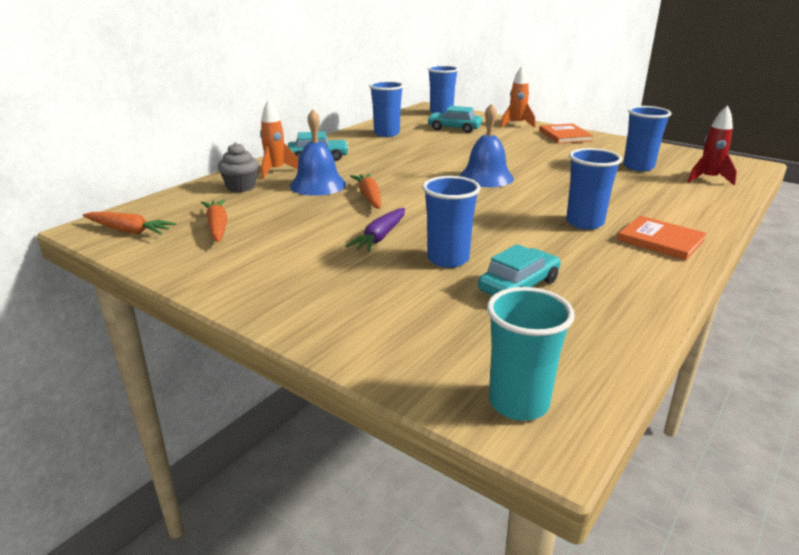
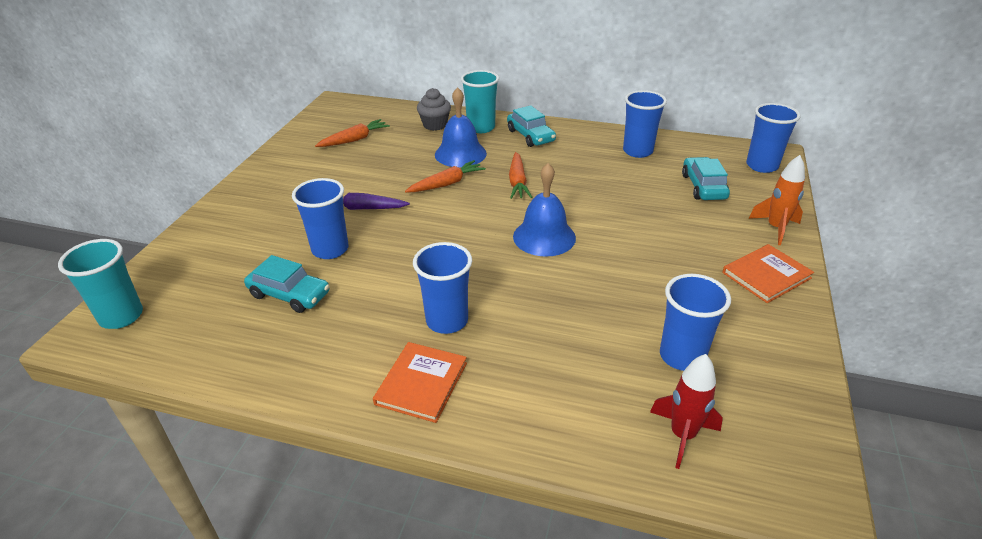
camera: 70 degrees right, 10 degrees up
(129, 231) = (336, 114): orange carrot -> orange carrot (517, 182)
(276, 171) = (481, 127): orange rocket -> turquoise cup

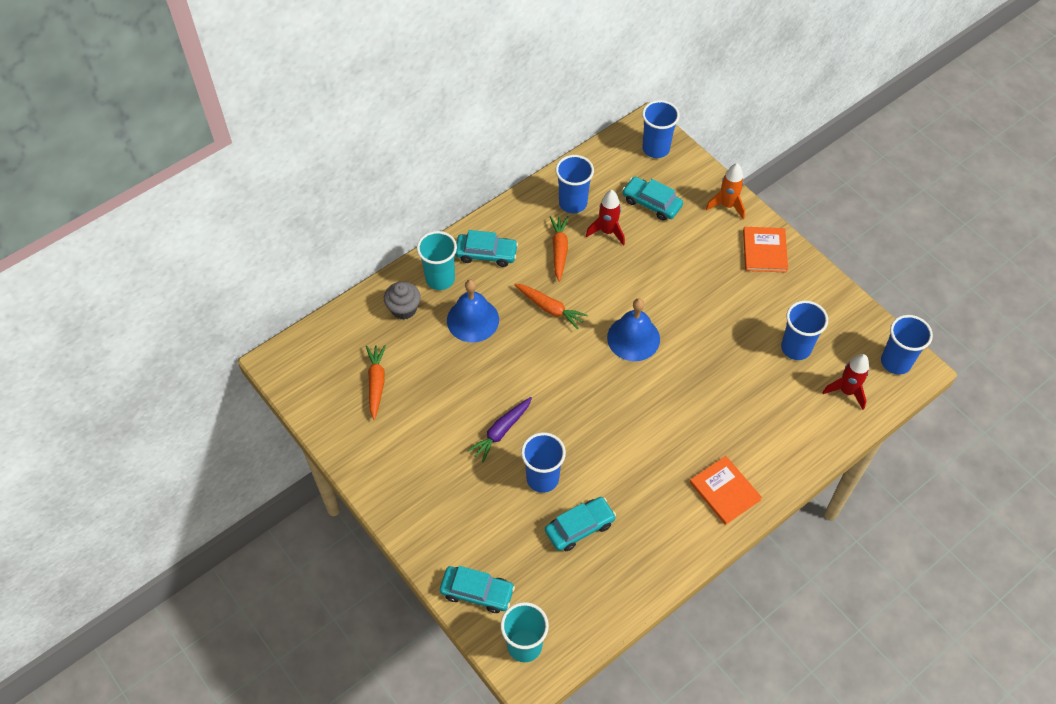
camera: 55 degrees left, 20 degrees up
(173, 263) = (477, 592): none -> turquoise car
(446, 184) = (512, 356): orange carrot -> orange carrot (559, 250)
(447, 321) = (679, 447): blue cup -> blue cup (895, 362)
(637, 177) = (607, 231): none -> red rocket

